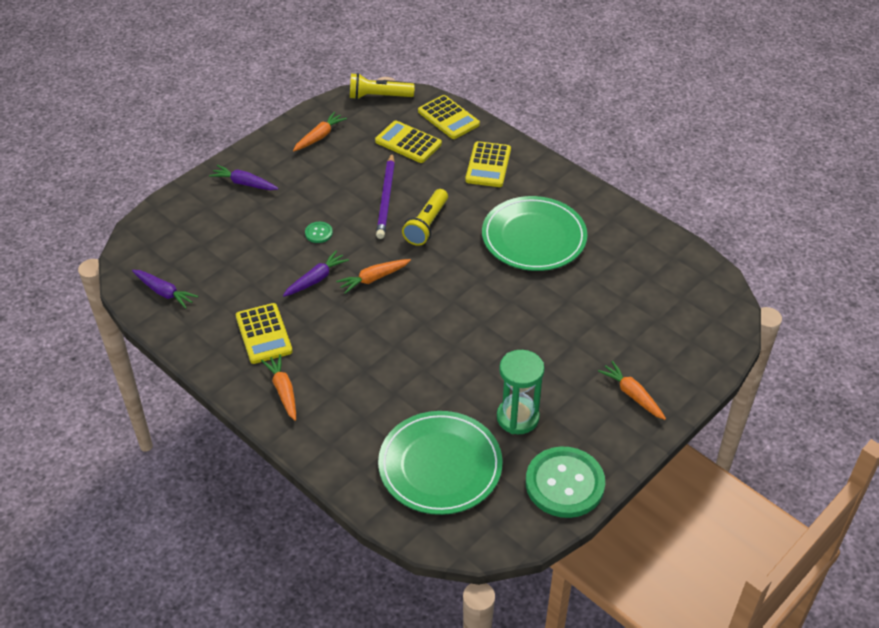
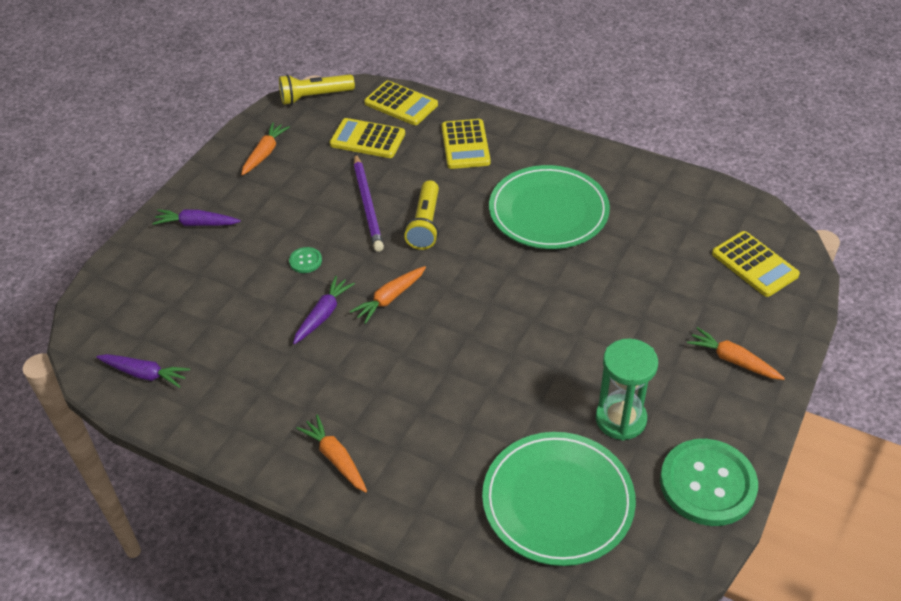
camera: 15 degrees left, 0 degrees up
(263, 334) = (285, 395): yellow calculator -> yellow calculator (754, 264)

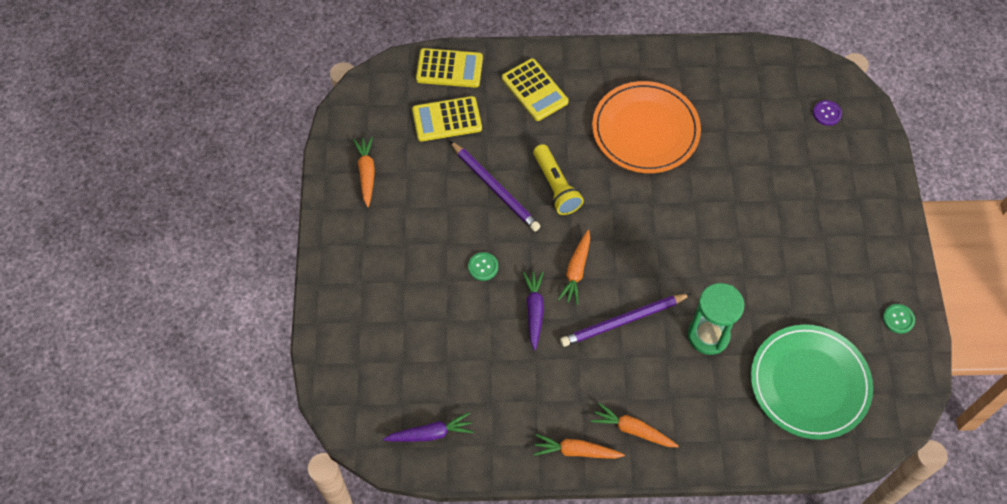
camera: 30 degrees left, 15 degrees up
(197, 224) = (362, 273): purple carrot -> none
(314, 97) = (366, 92): yellow flashlight -> none
(402, 359) = (623, 321): none -> purple pencil
(548, 211) = (645, 130): green plate -> orange plate
(620, 419) = (812, 295): green hourglass -> green hourglass (708, 335)
(707, 484) = (898, 319): green button -> green button, size x0.42
(733, 360) = (859, 207): orange carrot -> orange carrot (576, 451)
(754, 264) = (827, 113): yellow calculator -> purple button

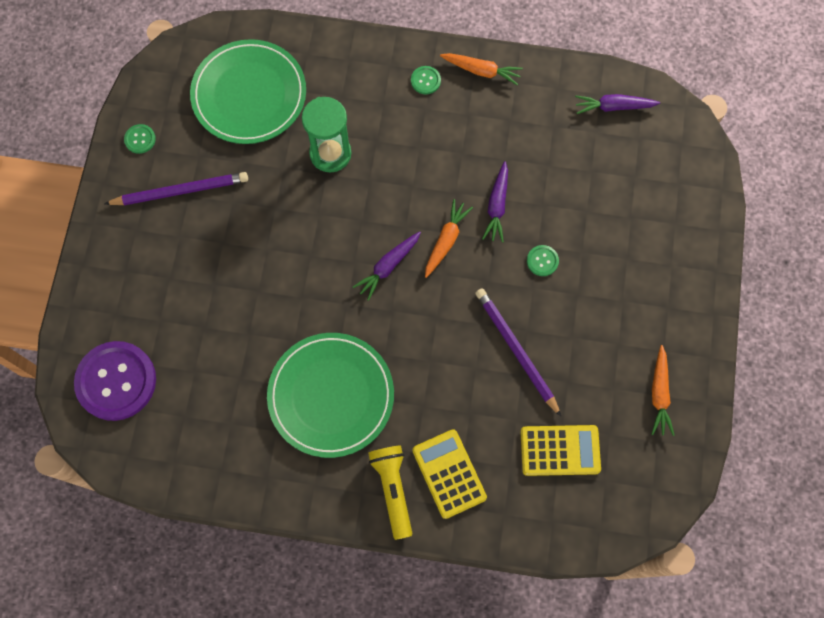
camera: 170 degrees left, 10 degrees up
(449, 69) = (548, 524): yellow calculator -> none
(556, 186) = (448, 341): yellow flashlight -> yellow flashlight (393, 489)
(623, 321) = (410, 181): purple pencil -> purple pencil (180, 191)
(624, 239) = (388, 266): none -> purple carrot
(633, 430) = (425, 80): orange carrot -> green button
(645, 130) = (331, 395): orange plate -> green plate
(827, 113) = (116, 381): purple button -> purple button, size x2.40

